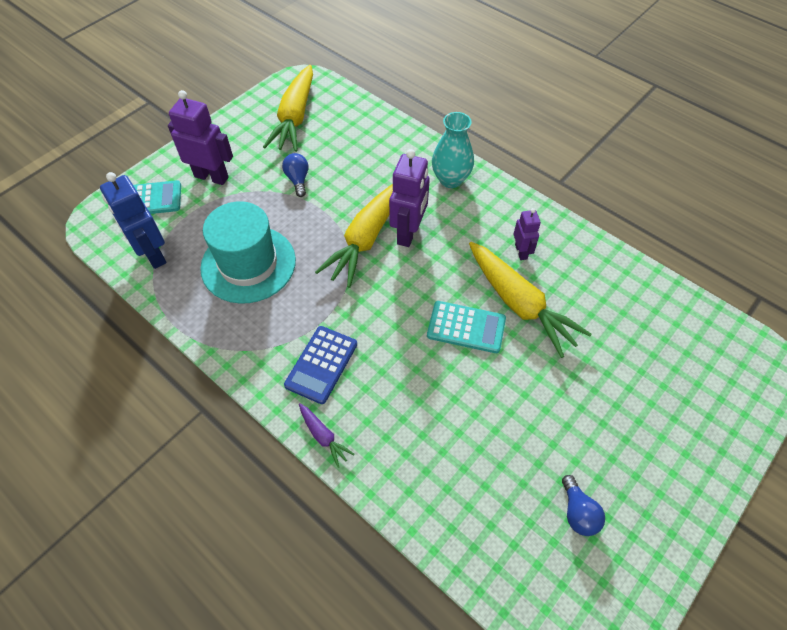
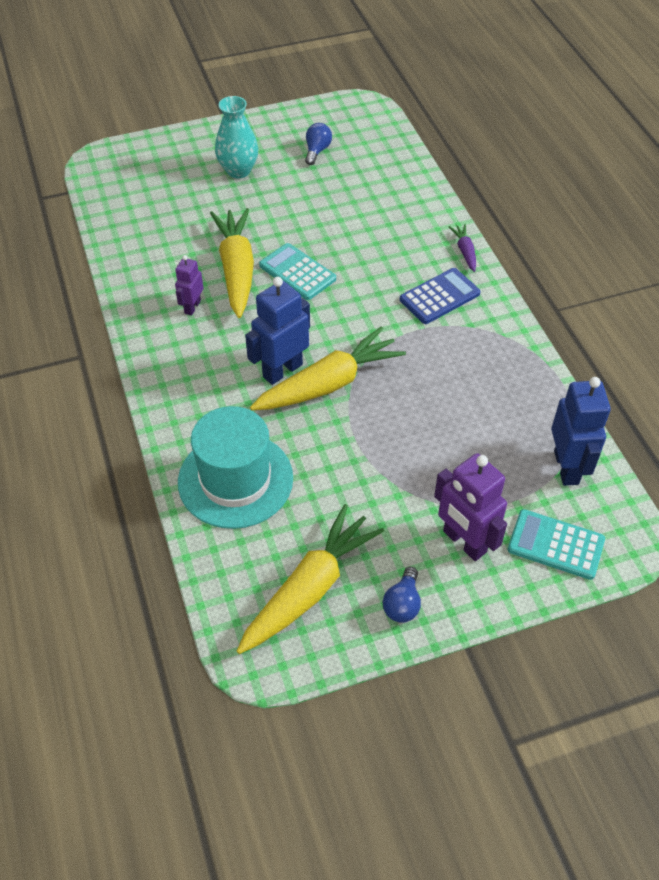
camera: 150 degrees left, 5 degrees down
(248, 264) = (465, 411): turquoise hat -> turquoise hat (235, 480)
(298, 180) = (360, 487): blue light bulb -> blue light bulb (402, 604)
(408, 233) = (282, 370): purple robot -> blue robot
(450, 179) = (190, 407): turquoise vase -> turquoise vase (238, 170)

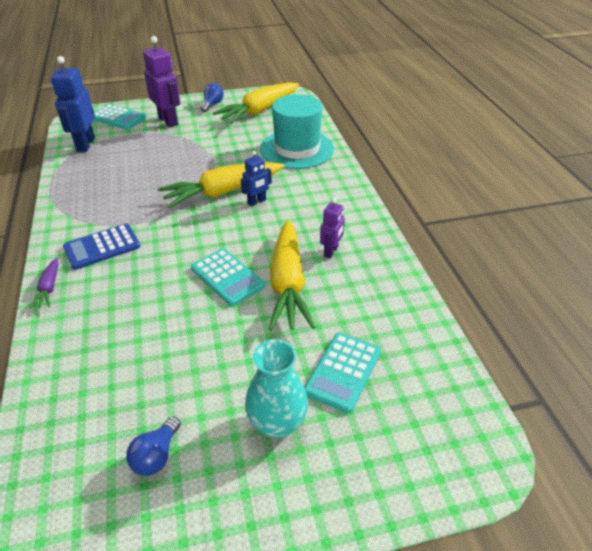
camera: 175 degrees left, 10 degrees down
(189, 203) = (343, 371): none -> turquoise calculator
(282, 370) = (257, 202): blue robot -> blue robot, size x0.57

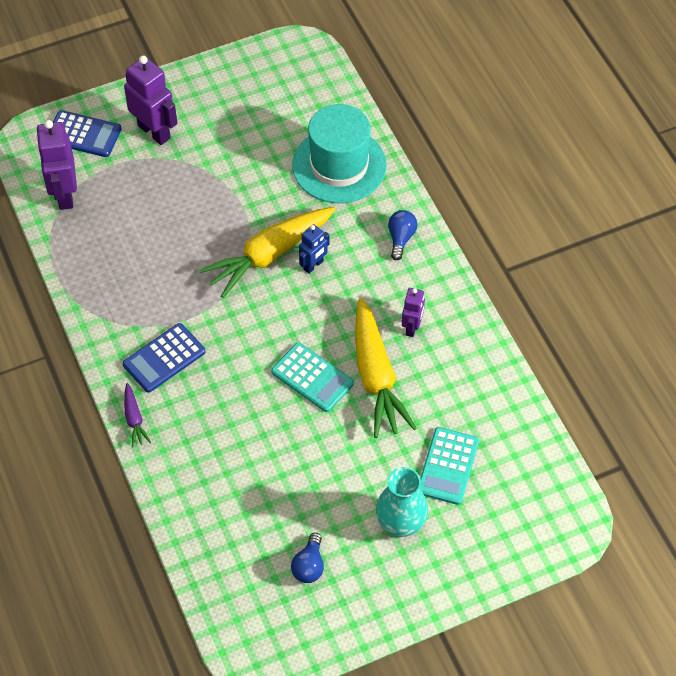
camera: 10 degrees left, 15 degrees up
(85, 144) = (64, 194): blue robot -> purple robot
(118, 118) = (83, 134): turquoise calculator -> blue calculator
(212, 104) = (202, 87): blue light bulb -> blue light bulb (401, 238)
(259, 110) = (270, 92): yellow carrot -> none

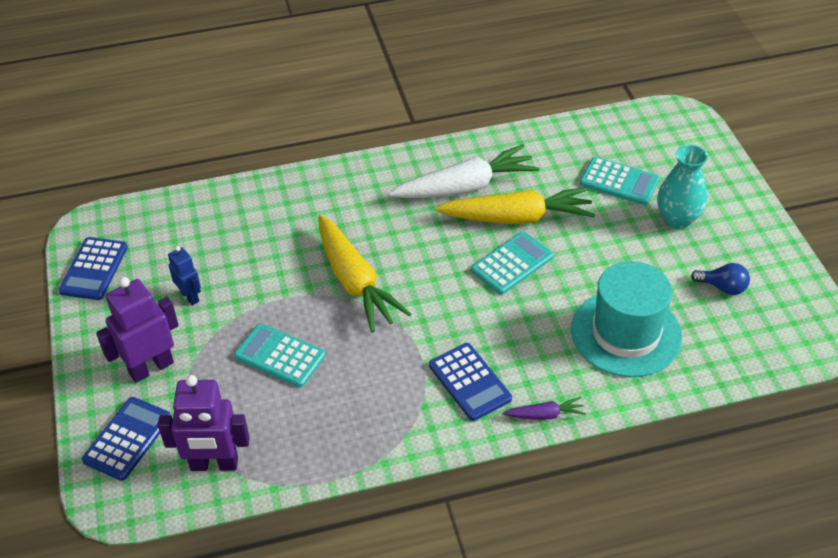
camera: 80 degrees left, 10 degrees down
(177, 216) = (280, 356): none -> turquoise calculator
(255, 66) = (94, 269): none -> blue calculator
(313, 265) = (377, 249): blue robot -> blue robot (190, 296)
(339, 165) = (256, 216): turquoise hat -> turquoise hat (626, 333)
(401, 238) = (360, 182): blue light bulb -> none
(412, 327) = (465, 187): purple robot -> white carrot

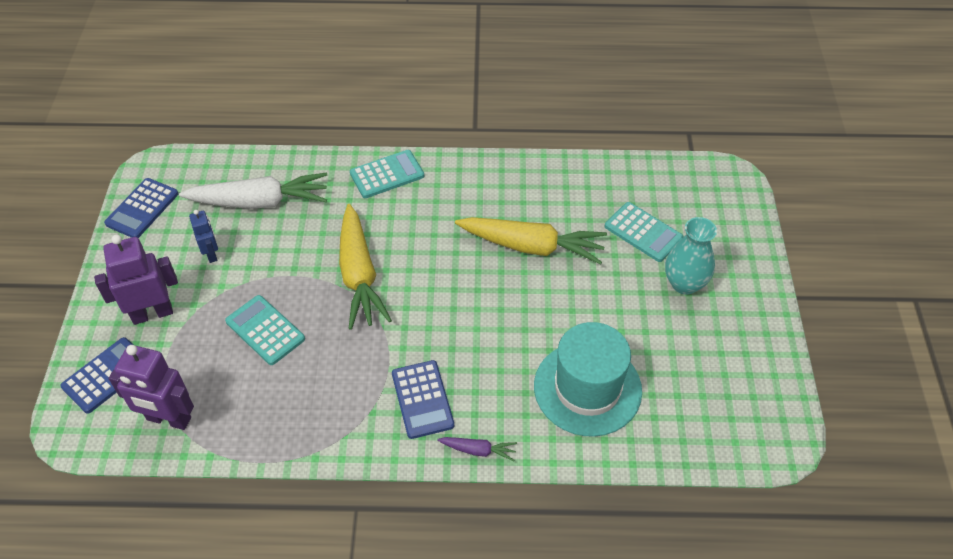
camera: 15 degrees right, 5 degrees up
(465, 187) = (496, 205): white carrot -> white carrot (260, 202)
(512, 263) = (508, 291): turquoise calculator -> turquoise calculator (387, 175)
(722, 287) = (700, 364): blue light bulb -> none

